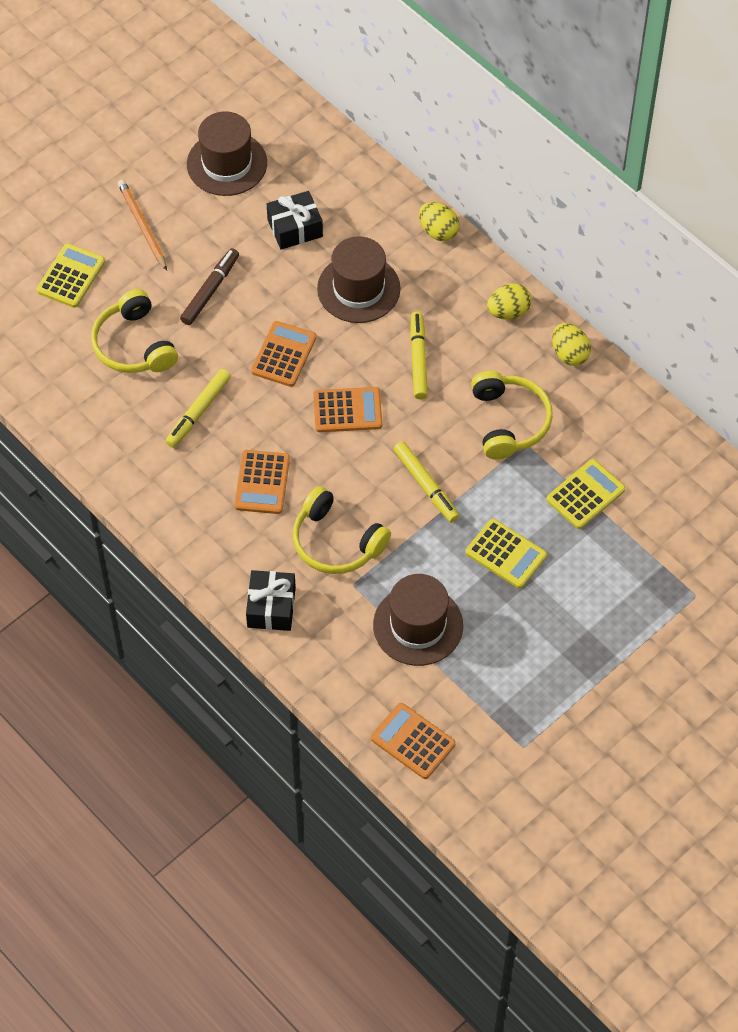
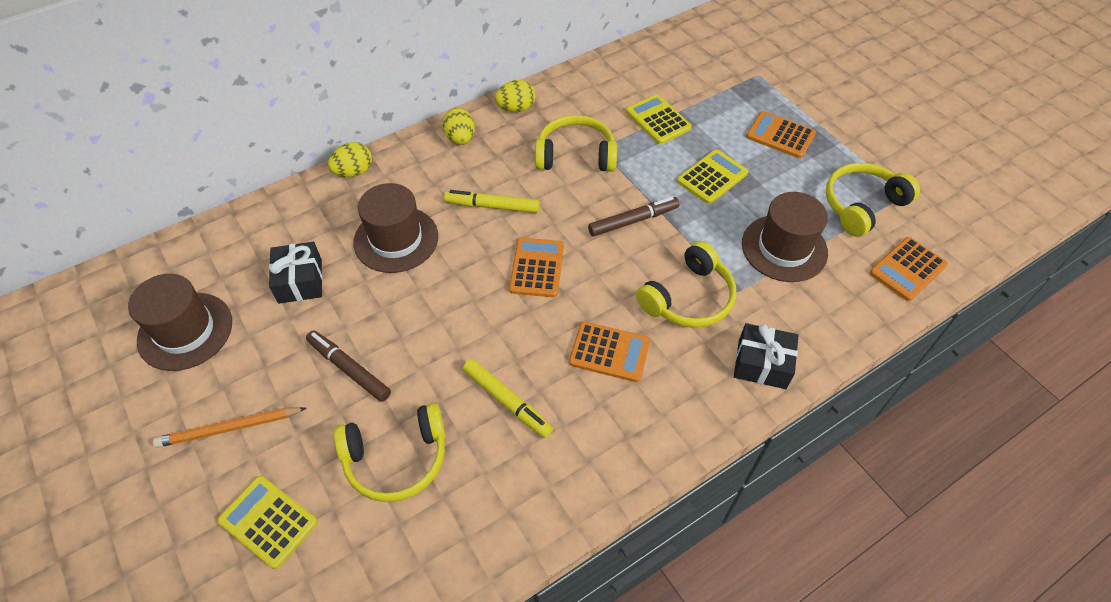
camera: 80 degrees left, 5 degrees down
(283, 354) = (455, 312): orange calculator -> orange calculator (780, 135)
(426, 485) = (633, 221): yellow marker -> brown marker
(496, 702) = (862, 205): none -> yellow headphones

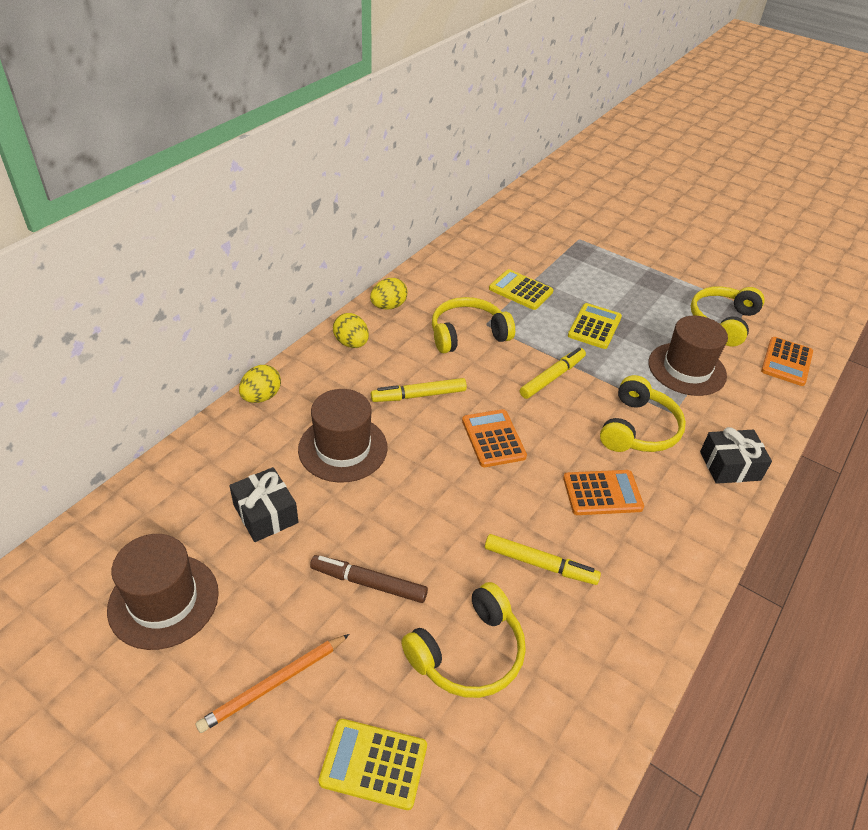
camera: 25 degrees left, 10 degrees down
(633, 221) = (552, 377): brown marker -> yellow marker
(780, 135) = (627, 282): orange calculator -> none

